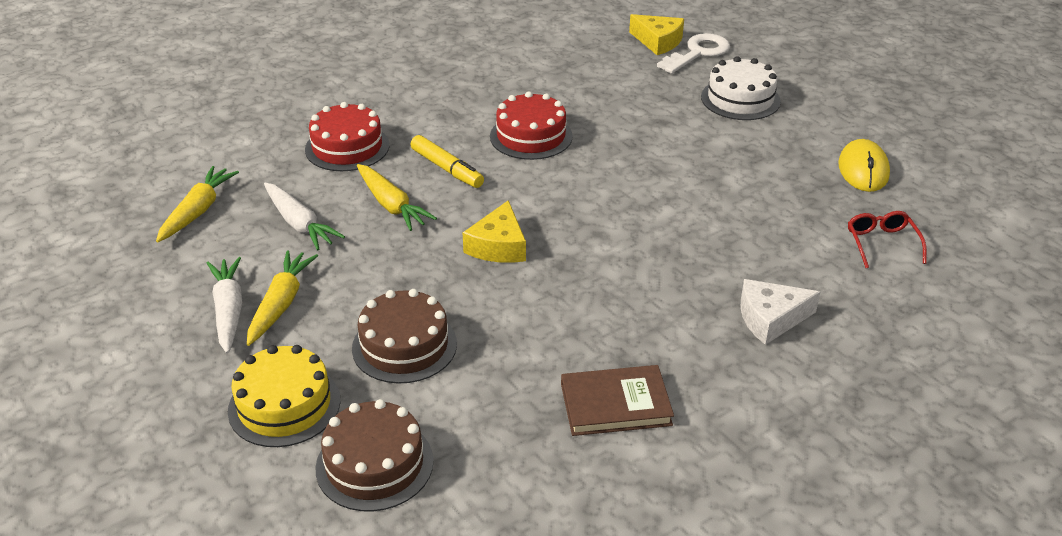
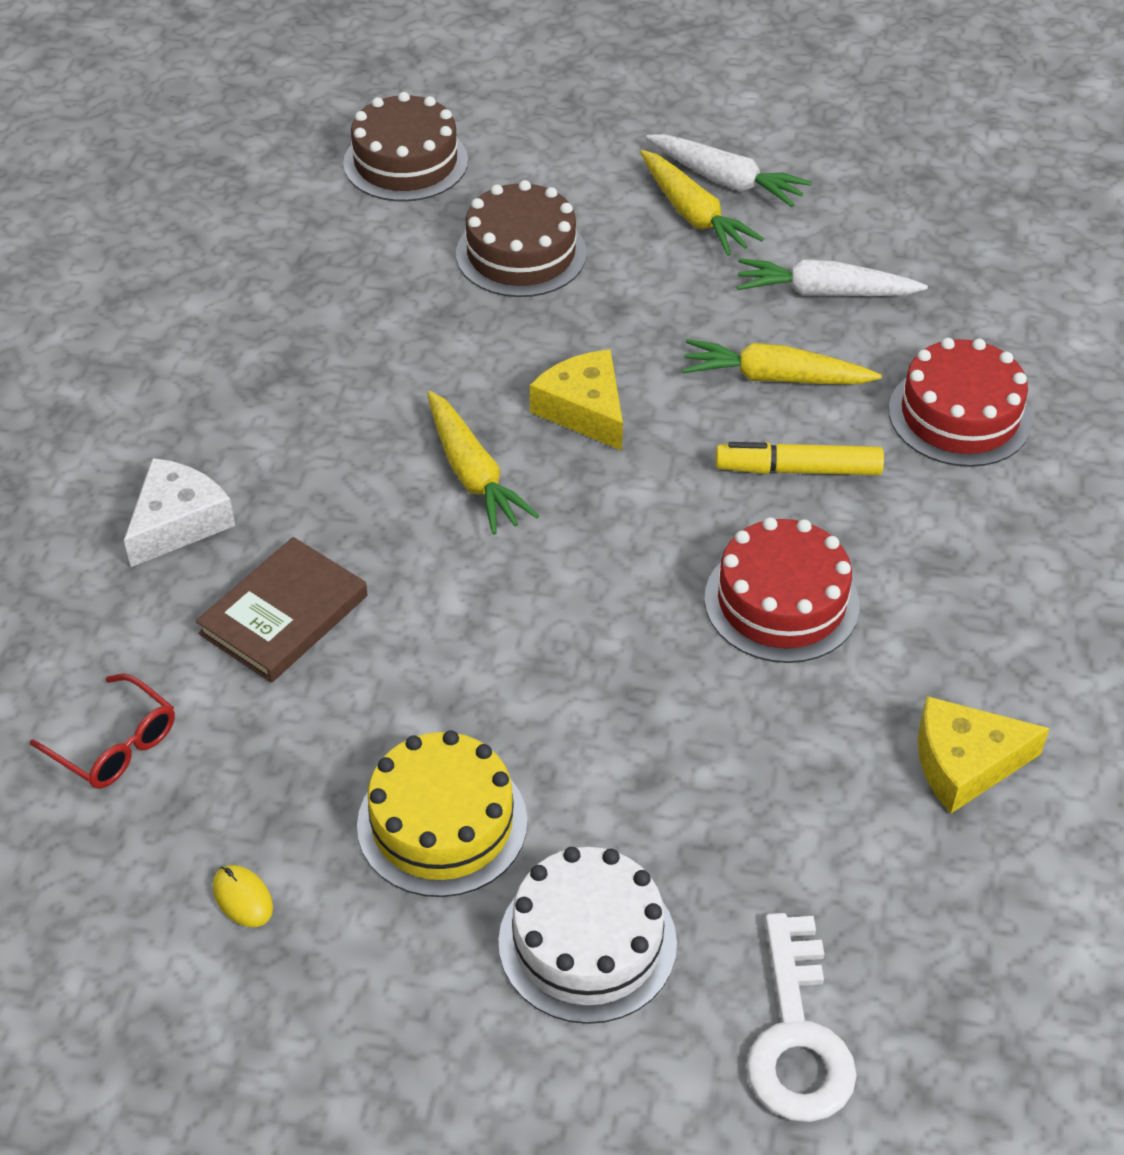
camera: 135 degrees right, 10 degrees up
(197, 211) = (945, 237): yellow carrot -> yellow carrot (473, 474)
(284, 405) = (545, 152): yellow cake -> yellow cake (442, 823)
(615, 404) = (255, 327): brown book -> brown book (284, 615)
(658, 41) = (903, 1014): yellow cheese -> yellow cheese (965, 763)
(863, 170) = (242, 898): yellow mouse -> yellow mouse, size x0.49

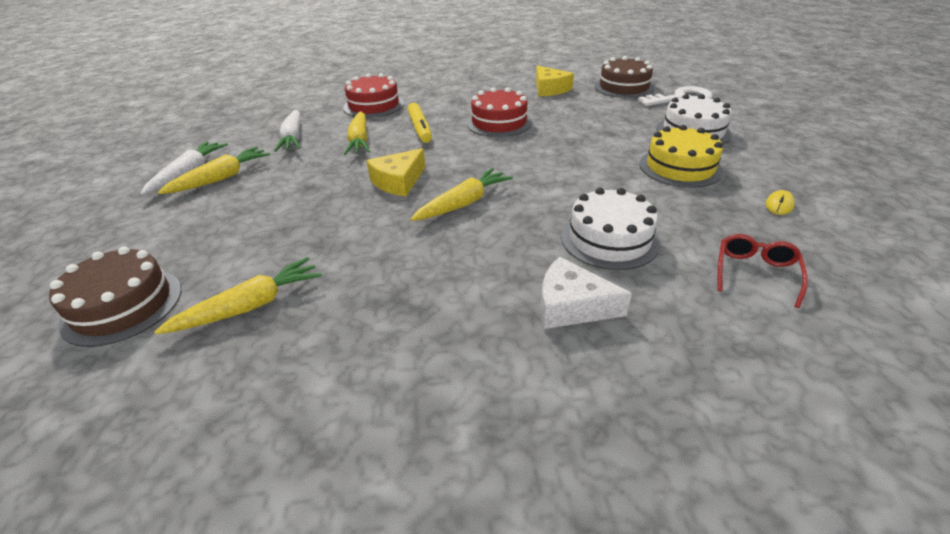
camera: 105 degrees left, 10 degrees down
(284, 615) = (609, 239): brown book -> white cake
(346, 254) = (250, 306): none -> yellow carrot
(521, 253) = (255, 227): brown cake -> brown cake (624, 87)

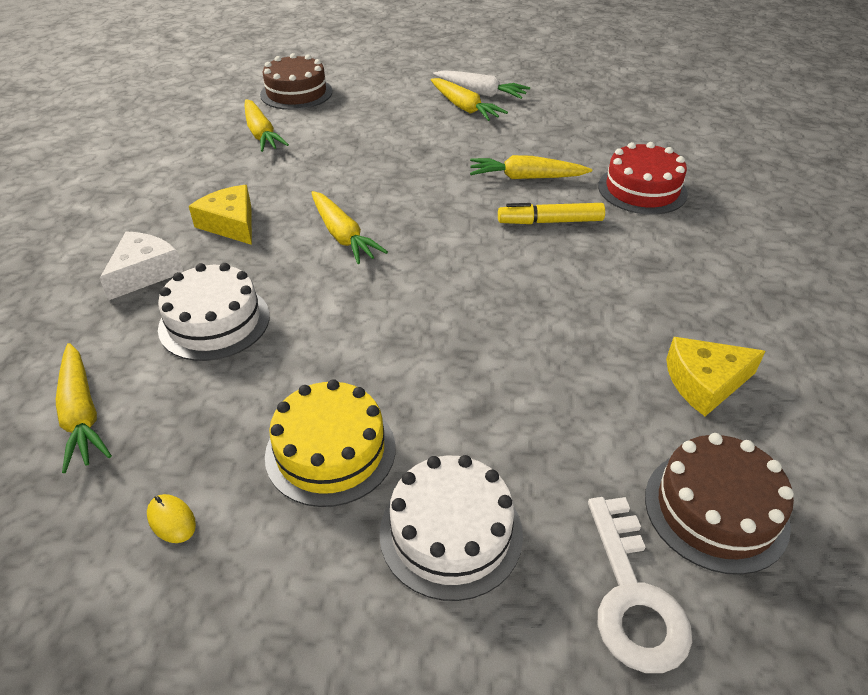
camera: 100 degrees right, 5 degrees up
(293, 138) = (547, 137): white carrot -> none
(398, 181) = (411, 199): yellow cheese -> yellow cheese (231, 224)
(499, 122) = (555, 293): red cake -> none
(755, 273) = (82, 414): red glasses -> yellow carrot

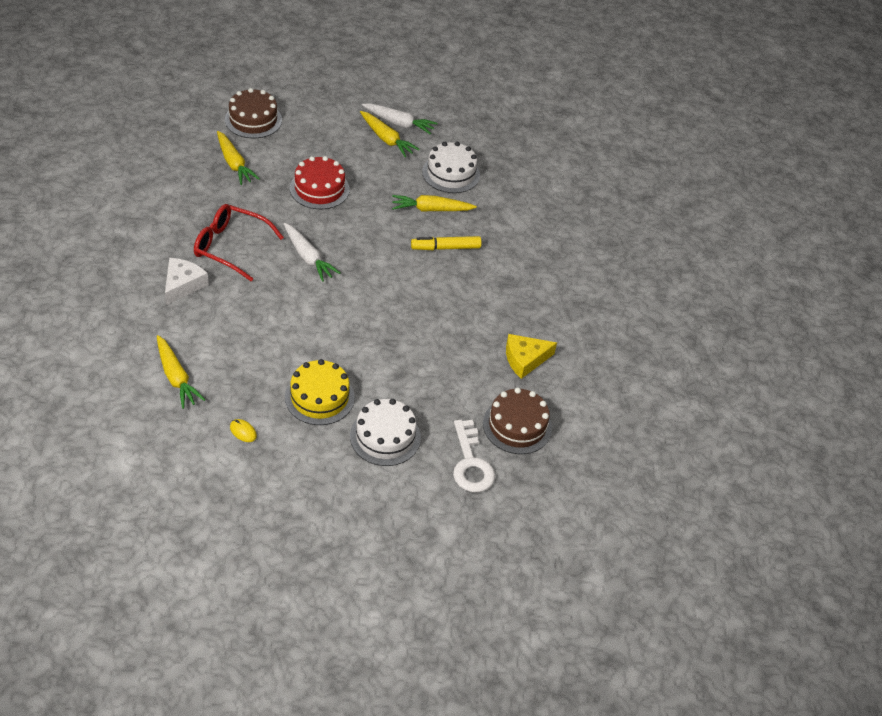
camera: 10 degrees left, 5 degrees up
(214, 322) = (237, 320): white cake -> white cake (451, 173)
(231, 224) = (230, 247): yellow cheese -> red glasses
(343, 235) = (308, 257): yellow carrot -> white carrot
(642, 189) = (510, 221): red cake -> red cake (319, 189)

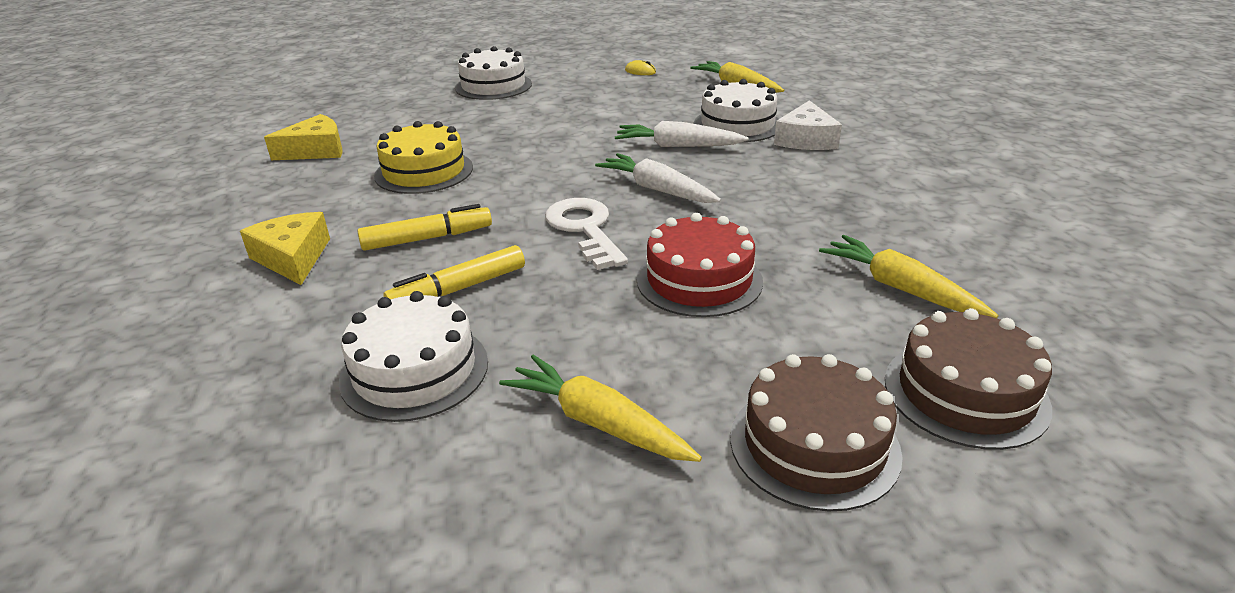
camera: 175 degrees right, 15 degrees down
(215, 316) = (737, 124): none -> white cake
(230, 247) = (783, 181): red glasses -> none
(319, 397) = (574, 95): yellow cake -> yellow cake (424, 171)
(399, 123) = (577, 484): white carrot -> white carrot (678, 146)
(431, 209) = (458, 289): yellow carrot -> yellow marker
(471, 463) = (399, 85): white key -> white key (585, 229)
(514, 250) = (293, 258): none -> yellow cheese
(517, 425) = (342, 109): brown cake -> brown cake (814, 445)

